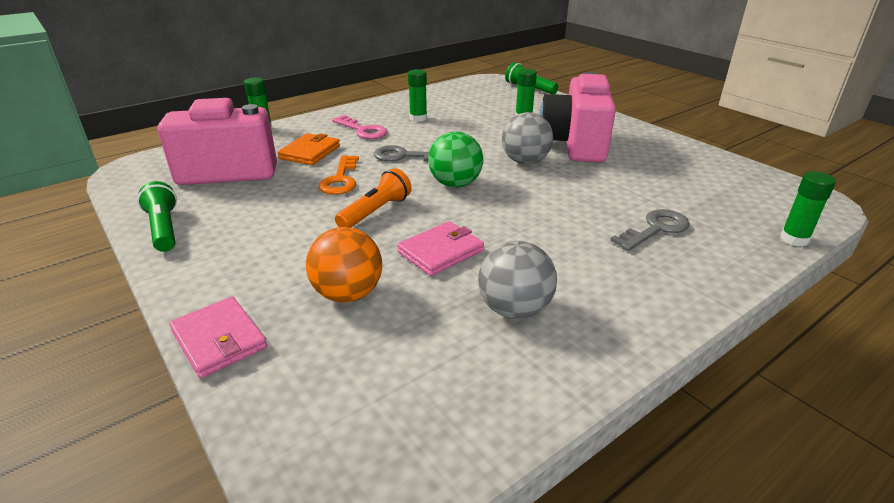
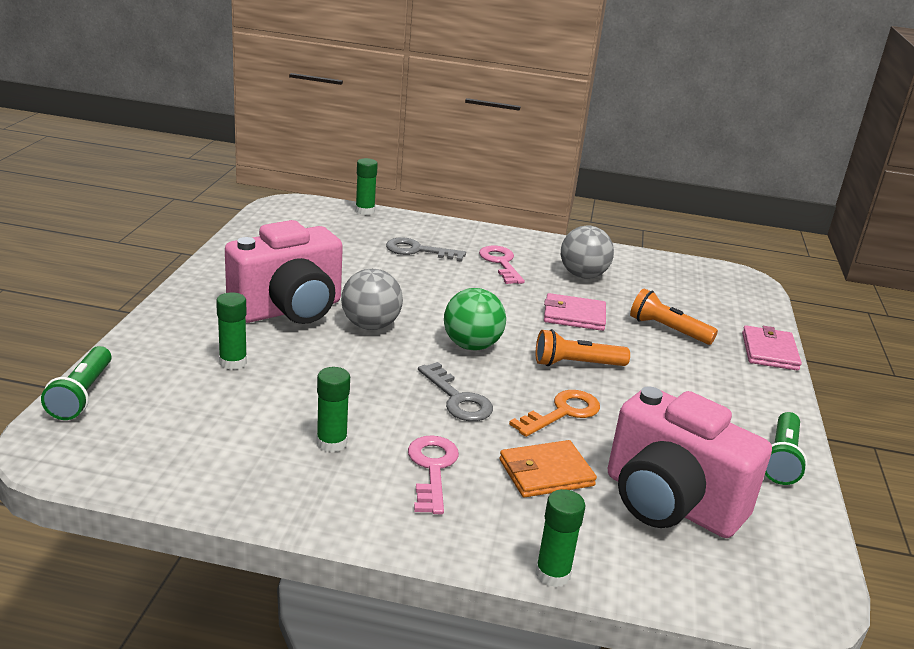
camera: 135 degrees left, 5 degrees down
(348, 294) = (668, 330): orange ball -> orange flashlight
(591, 266) = (501, 263): none -> pink key

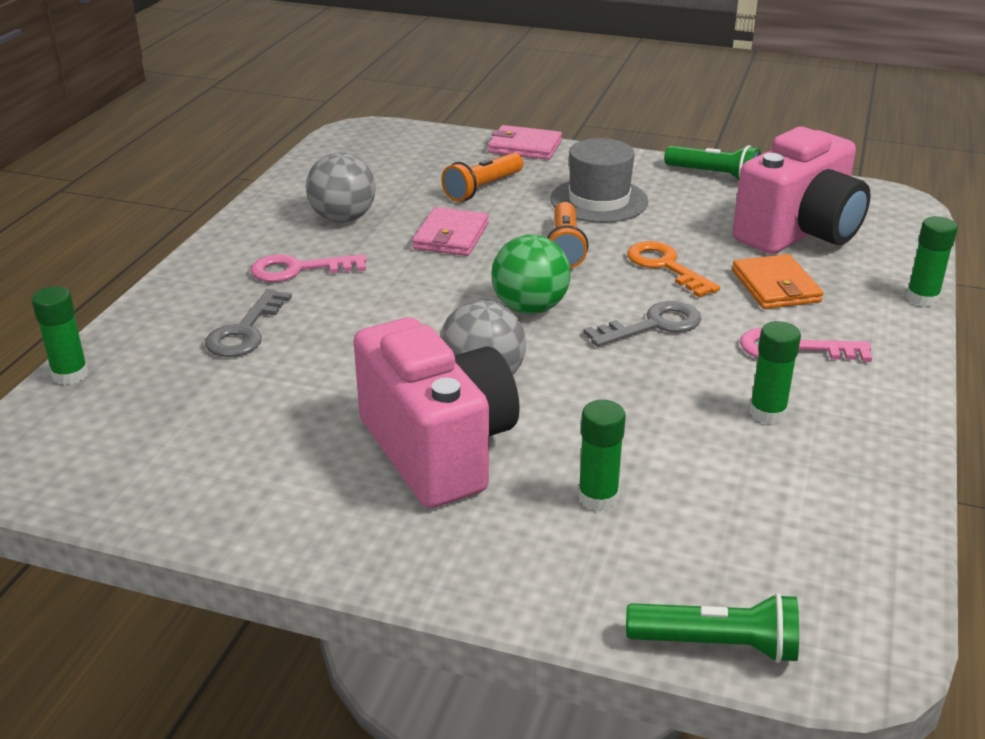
camera: 80 degrees left, 5 degrees up
(677, 385) = (599, 200): none -> grey hat

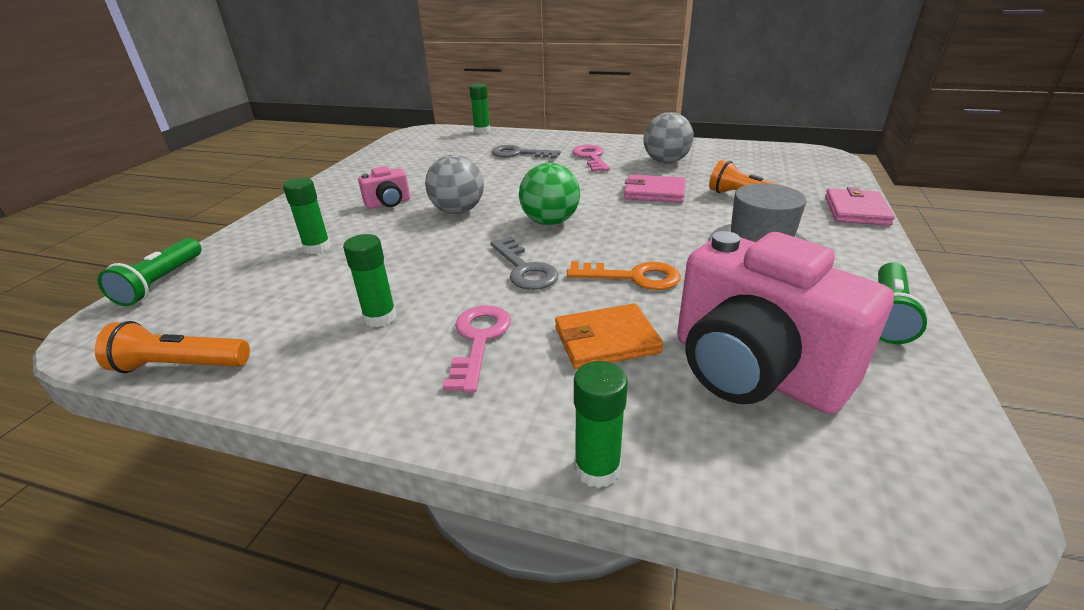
camera: 90 degrees right, 0 degrees up
(438, 450) = (388, 203): pink camera -> pink camera, size x0.45
(565, 248) = (652, 232): orange flashlight -> orange flashlight (180, 366)
(665, 266) = (633, 277): orange key -> orange key turned 45 degrees clockwise

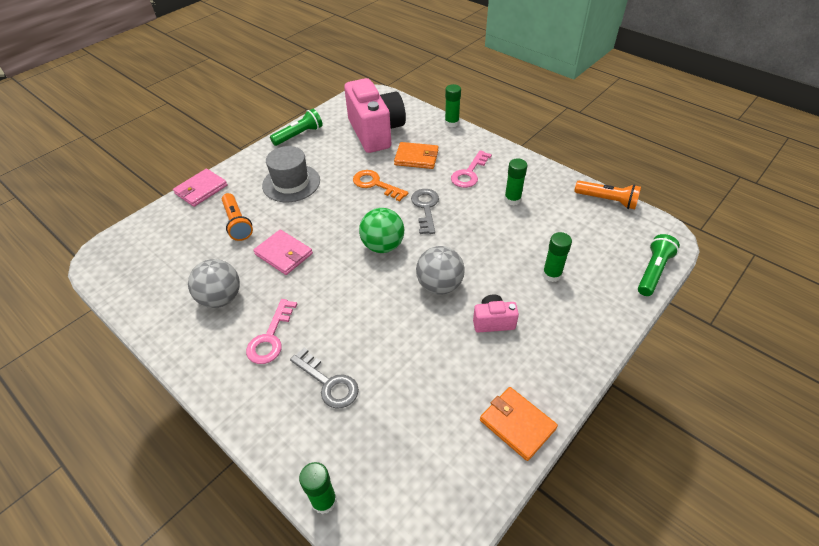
camera: 155 degrees left, 15 degrees up
(359, 169) = (517, 424): none -> orange wallet

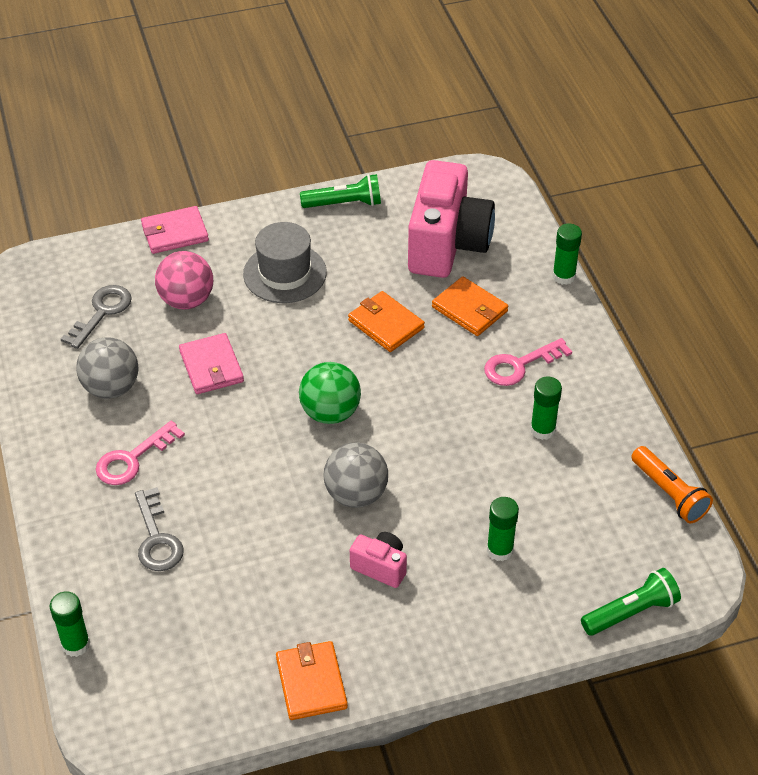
camera: 30 degrees right, 0 degrees up
(237, 223) = (186, 300): orange flashlight -> pink ball
(375, 184) = (386, 324): orange key -> orange wallet
(425, 208) = (421, 387): grey key -> grey key (102, 312)

